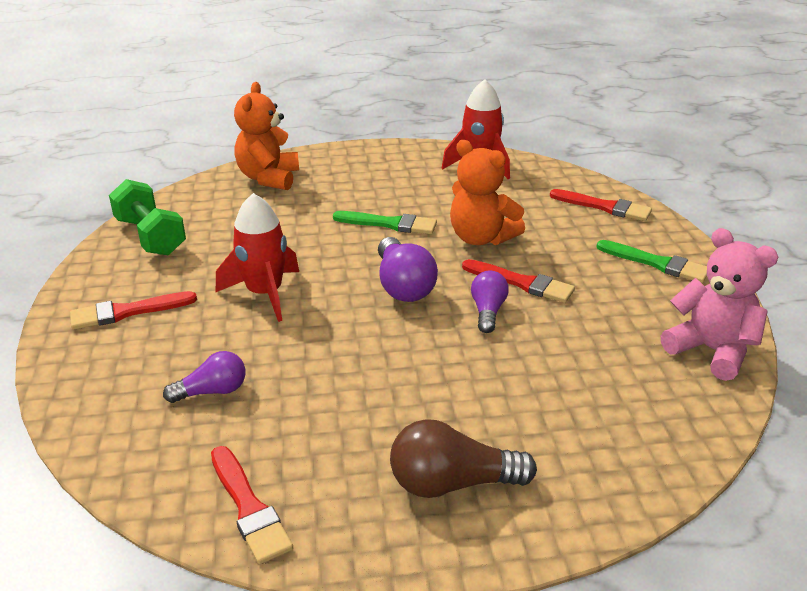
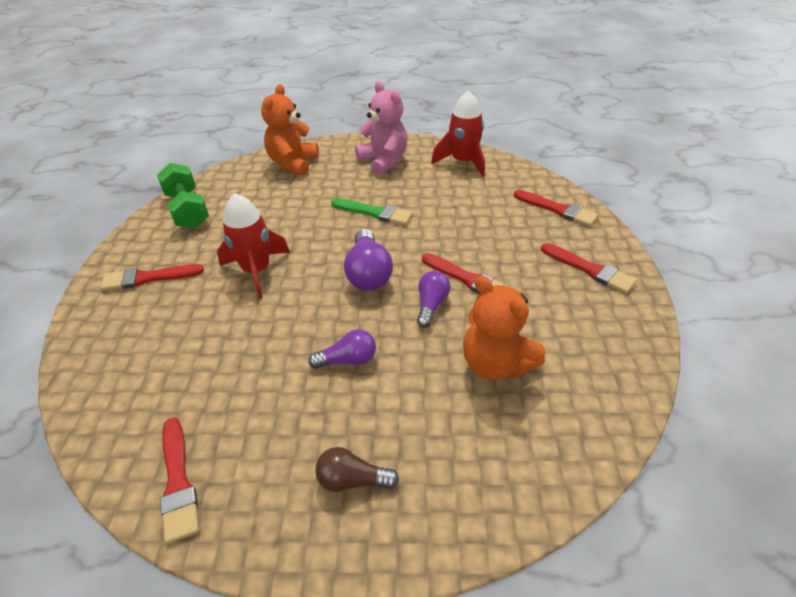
camera: 10 degrees right, 10 degrees up
(212, 391) = (187, 361): purple light bulb -> purple light bulb (348, 360)
(452, 483) = (352, 480): brown light bulb -> brown light bulb, size x0.64
(481, 238) = (445, 232): orange teddy bear -> orange teddy bear (495, 363)
(657, 263) = (590, 270): green brush -> red brush
(711, 350) = (618, 365): pink teddy bear -> pink teddy bear (384, 161)

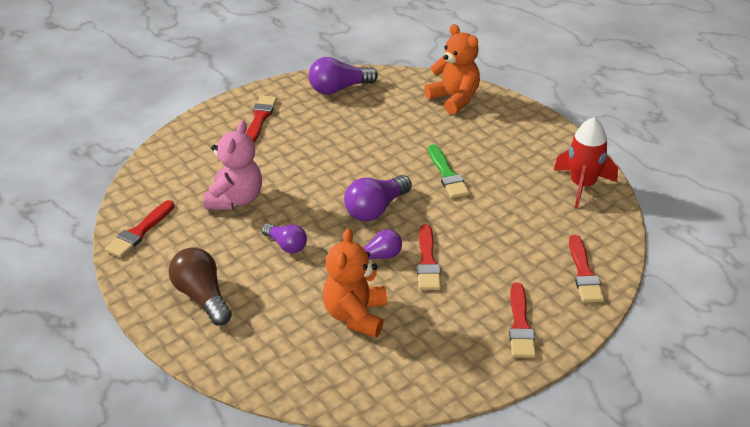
camera: 50 degrees right, 5 degrees down
(148, 278) = (260, 118): red brush -> red brush turned 60 degrees clockwise
(188, 210) = (339, 89): green dumbbell -> purple light bulb
(256, 271) = (318, 158): red rocket -> none
(293, 163) = (454, 99): orange teddy bear -> orange teddy bear turned 75 degrees clockwise
(352, 480) = (202, 297): brown light bulb -> brown light bulb, size x1.56
(384, 161) = (522, 141): pink teddy bear -> pink teddy bear (235, 199)

